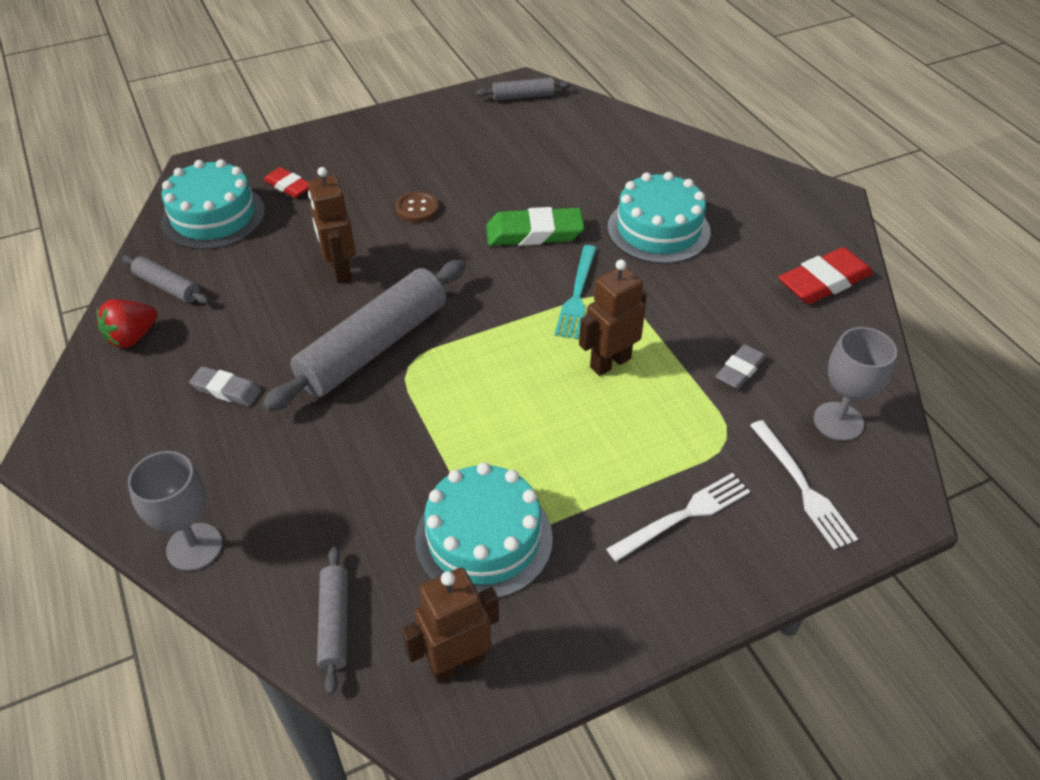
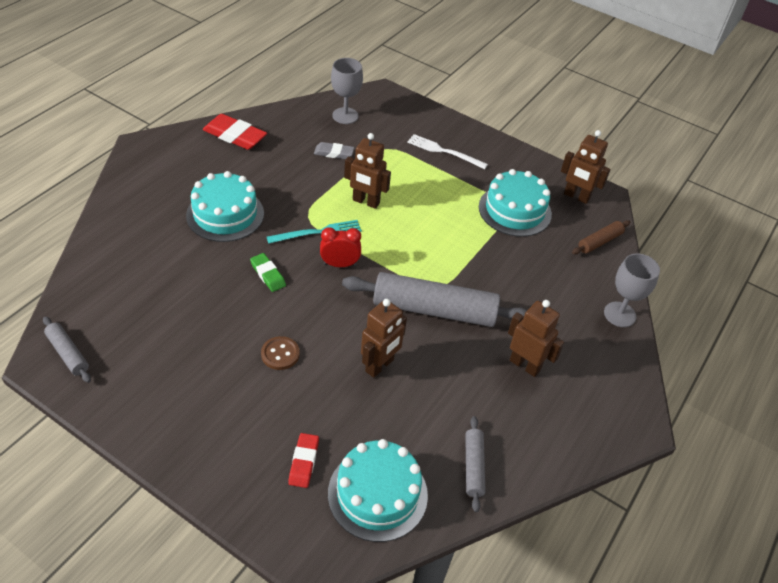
camera: 125 degrees left, 0 degrees up
(132, 337) = (532, 452): red strawberry -> none
(226, 390) = (525, 365): grey eraser -> brown robot
(334, 623) = (599, 242): grey rolling pin -> brown rolling pin
(509, 294) = (340, 264): none -> red clock
(534, 233) = (268, 274): green eraser -> green eraser, size x0.60
(802, 487) = (396, 120): white fork -> none

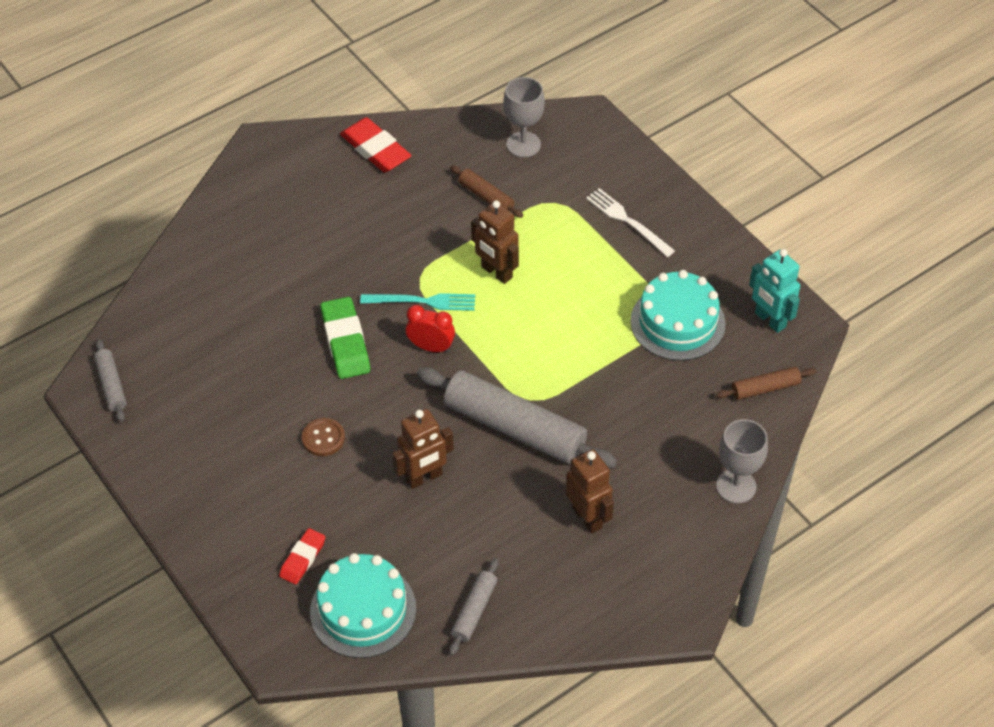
camera: 25 degrees right, 5 degrees up
(225, 214) = (326, 255): turquoise cake -> none
(268, 274) = (345, 342): green eraser -> green eraser, size x1.67
(334, 153) = (486, 197): grey eraser -> brown rolling pin
(576, 197) = (770, 320): brown robot -> turquoise robot

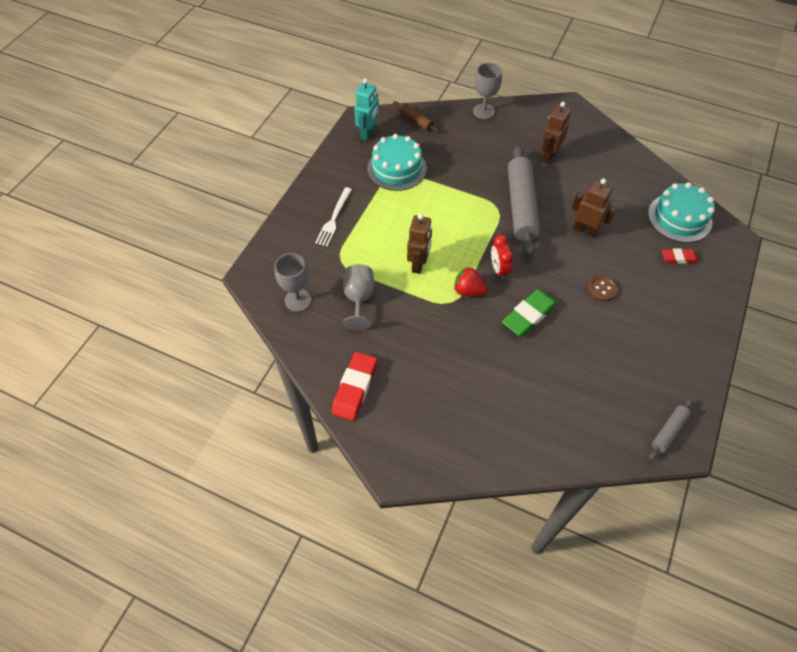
camera: 120 degrees left, 5 degrees up
(422, 301) = (468, 291): turquoise fork -> red strawberry
(474, 611) = (637, 175): grey rolling pin -> none
(486, 197) = (359, 299): brown rolling pin -> grey goblet

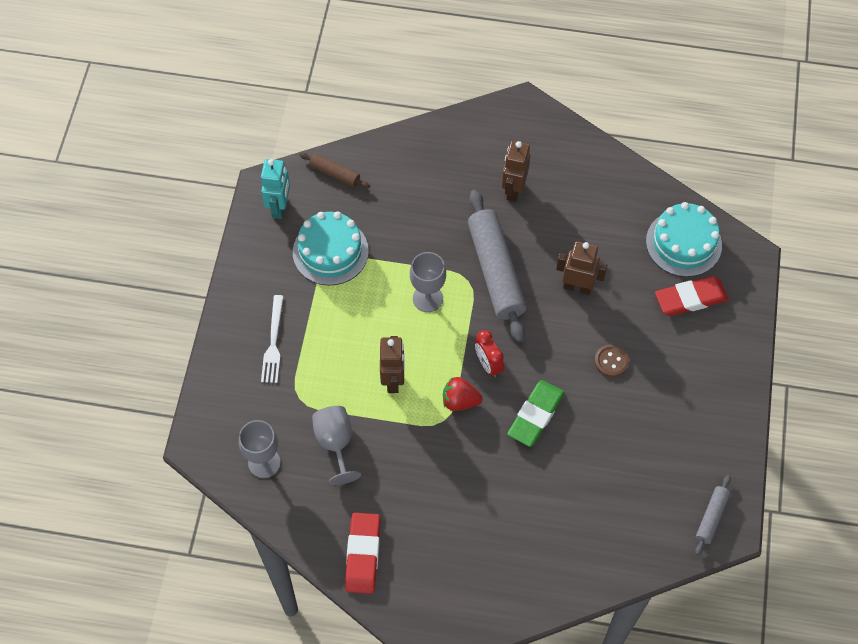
camera: 15 degrees left, 5 degrees up
(483, 111) = (418, 140): grey goblet -> grey goblet (428, 298)
(678, 258) = (690, 299): red eraser -> red eraser, size x1.67

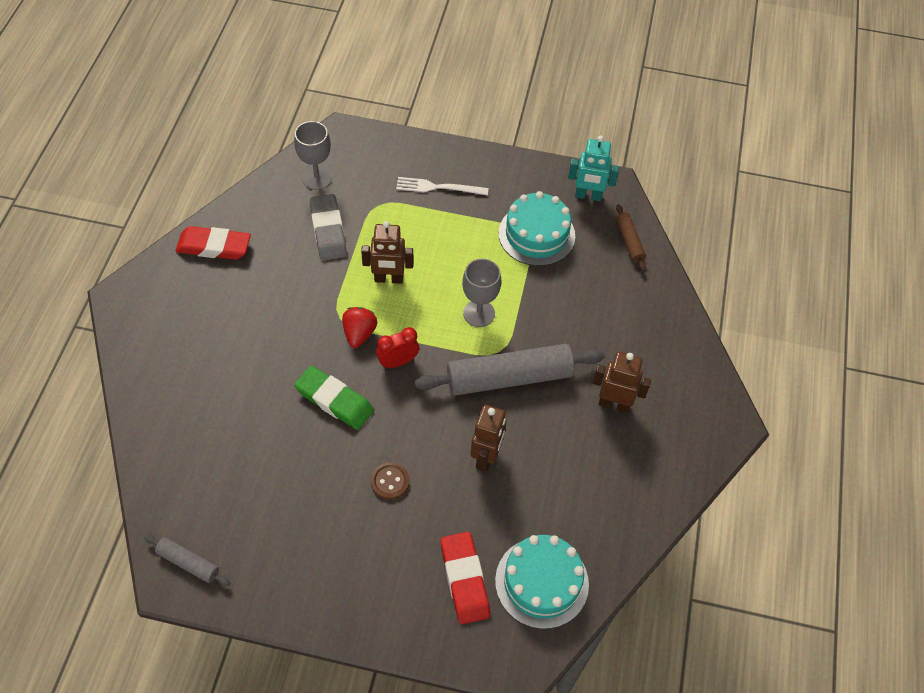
camera: 90 degrees right, 5 degrees down
(335, 174) = (629, 241): brown rolling pin -> brown rolling pin turned 45 degrees counterclockwise
(335, 443) = (328, 230): grey goblet -> grey eraser

